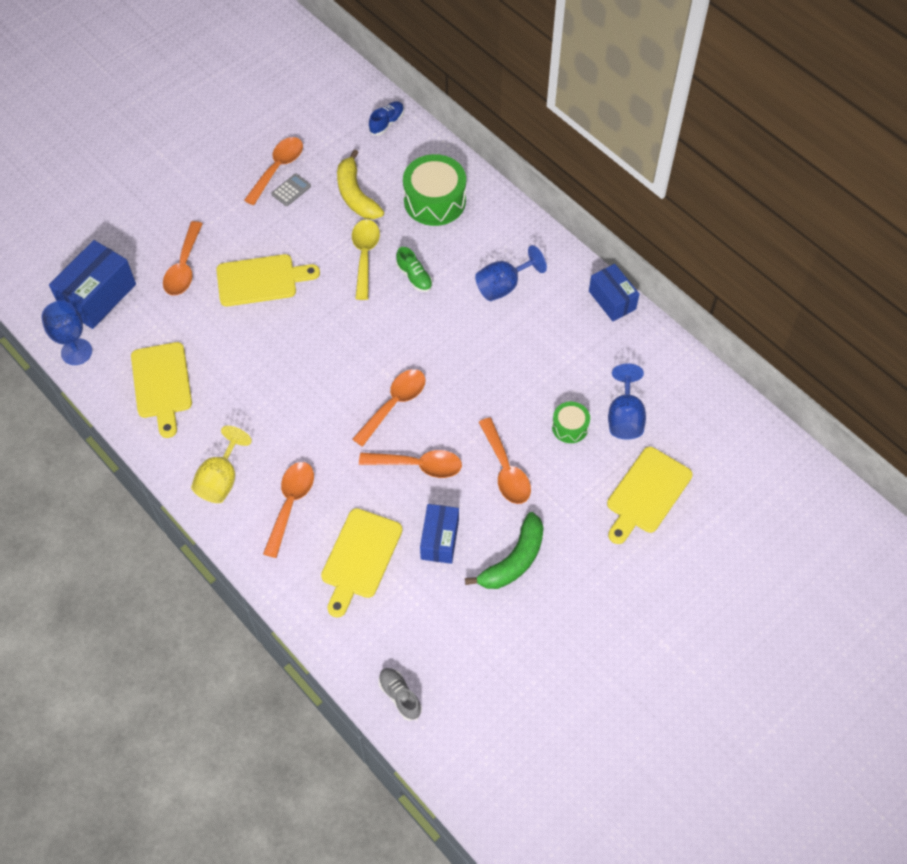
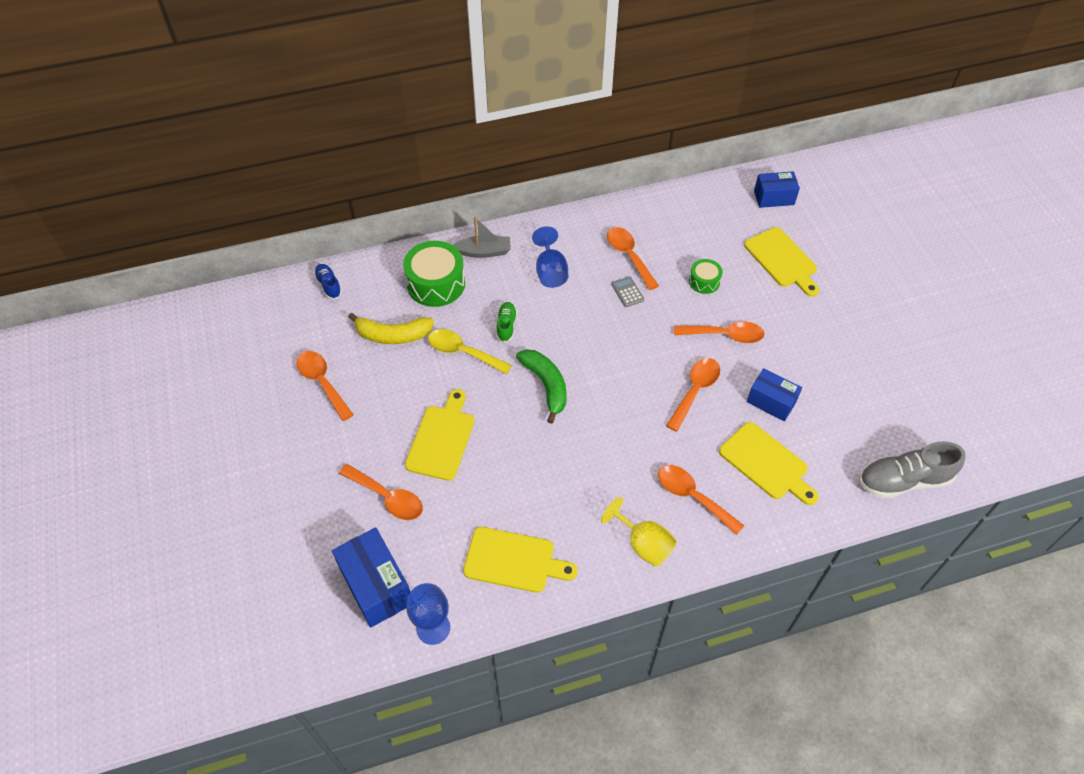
camera: 65 degrees left, 5 degrees down
(291, 190) = (354, 381): grey calculator -> grey calculator (627, 292)
(394, 404) = (627, 386): orange spoon -> orange spoon (629, 256)
(400, 696) = (903, 480): grey shoe -> grey shoe, size x1.87
(414, 277) = (506, 326): green shoe -> green shoe turned 75 degrees counterclockwise
(497, 221) = (484, 252): none -> grey boat
(514, 560) = (808, 360): green banana -> green banana (546, 385)
(612, 300) = (602, 213): blue box -> blue box (774, 197)
(625, 417) = (711, 246): blue goblet -> none

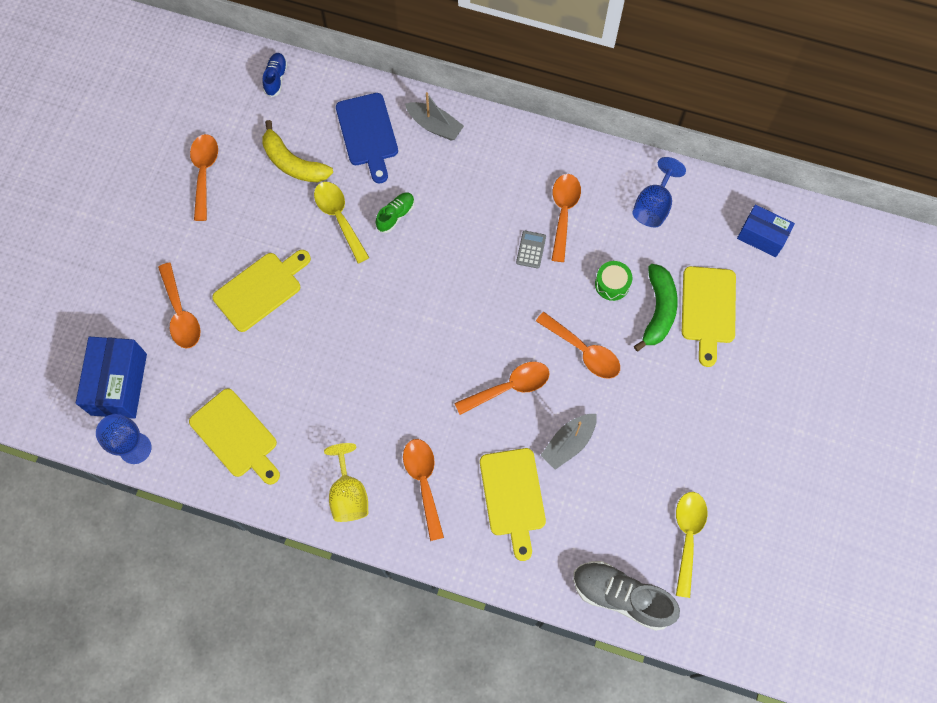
camera: 35 degrees right, 15 degrees up
(436, 284) = (367, 133): green drum -> blue cutting board
(546, 385) = (384, 296): green banana -> green banana (658, 310)
(550, 271) = (478, 184): blue goblet -> blue goblet (653, 206)
(771, 402) = (568, 443): blue box -> grey boat
(907, 410) = (687, 536): none -> yellow spoon

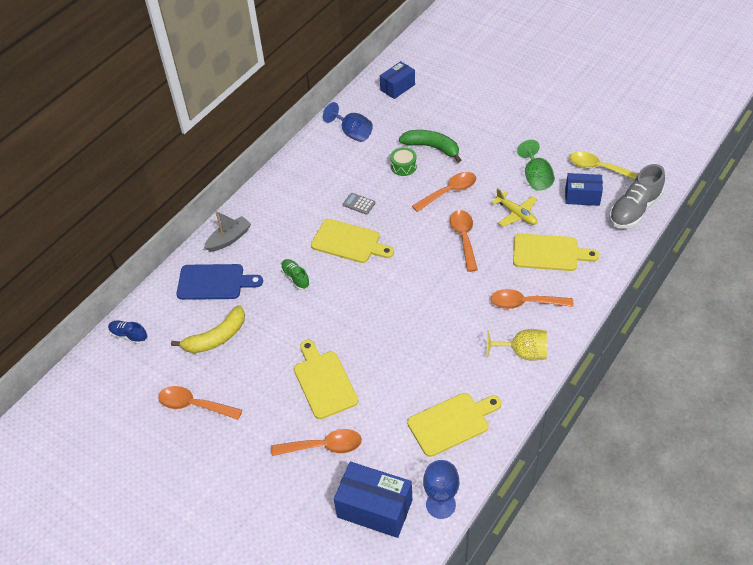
camera: 70 degrees left, 20 degrees down
(339, 218) = (281, 315): yellow spoon -> none
(563, 213) = (337, 180): orange spoon -> none
(568, 443) = (516, 214): grey boat -> yellow plane
(625, 522) = (582, 197): none -> blue box
(642, 455) = (536, 178): none -> green goblet
(708, 309) = (440, 123): yellow cutting board -> yellow cutting board (348, 242)

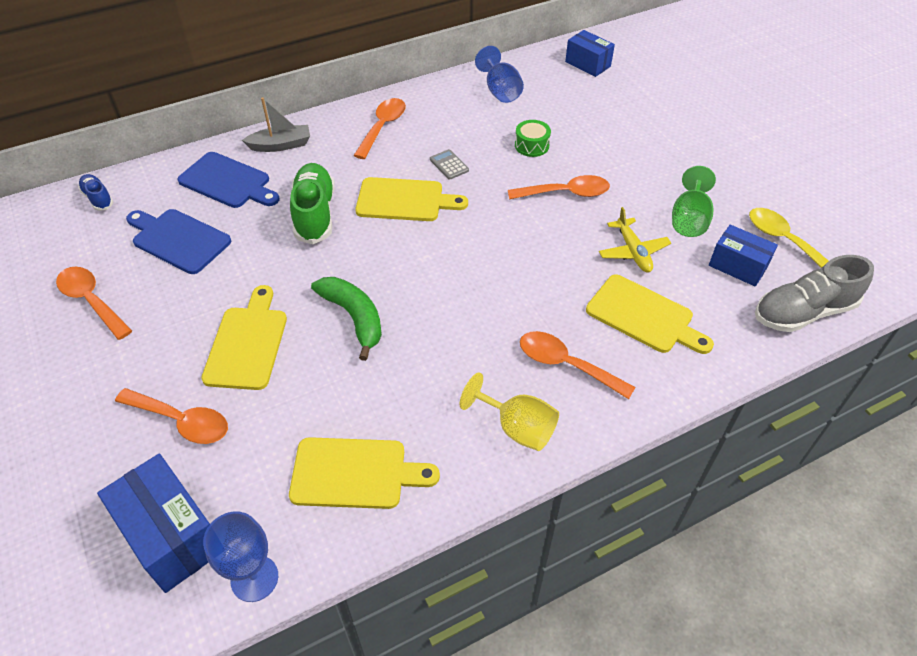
camera: 25 degrees right, 0 degrees up
(216, 337) = (178, 239): yellow banana -> blue cutting board
(295, 278) = (314, 214): green shoe -> green shoe, size x1.87
(348, 242) = (404, 200): yellow cutting board -> yellow cutting board turned 45 degrees counterclockwise
(397, 87) = (588, 64): blue box -> blue box turned 60 degrees clockwise
(432, 147) = (581, 138): green banana -> green banana (354, 317)
(464, 238) = (544, 252): orange spoon -> orange spoon (383, 127)

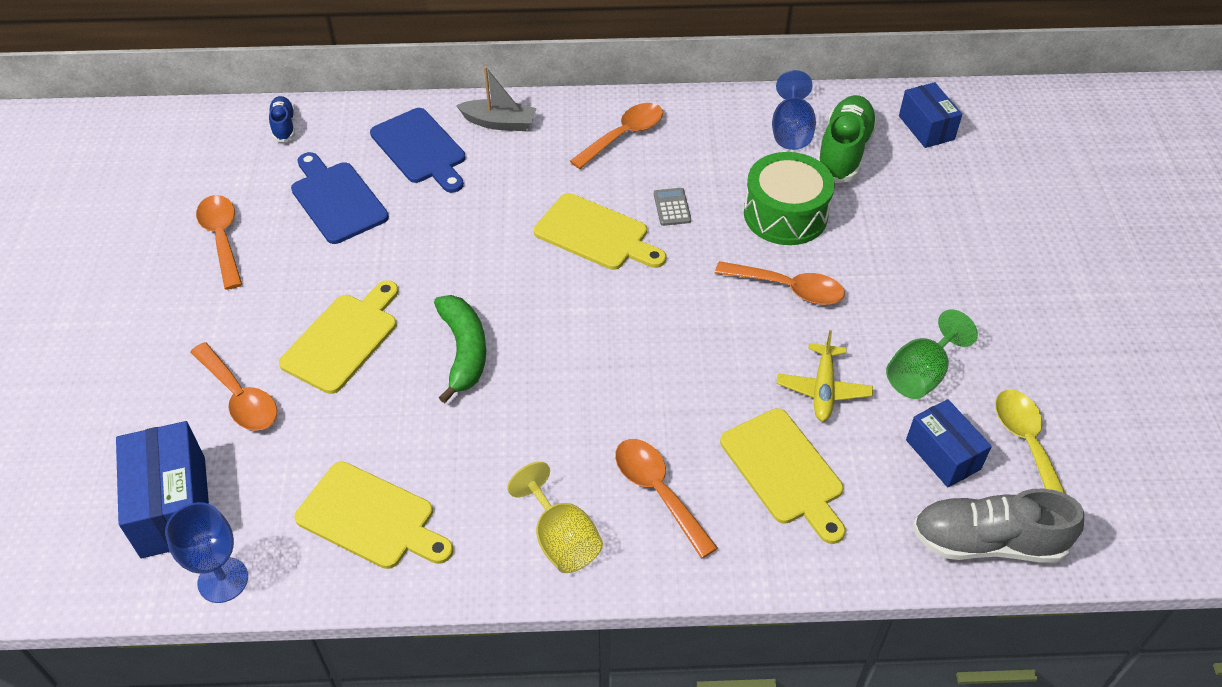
camera: 25 degrees right, 0 degrees up
(314, 214) = (490, 217): green shoe -> green shoe (843, 152)
(531, 145) = (785, 214): green drum -> green drum, size x1.88

